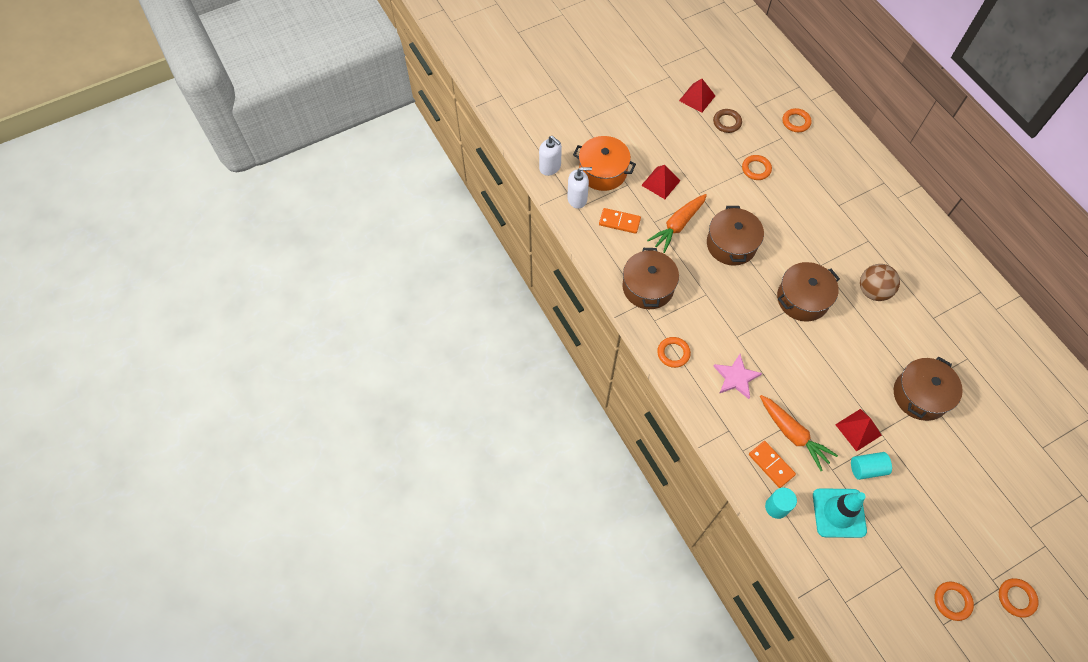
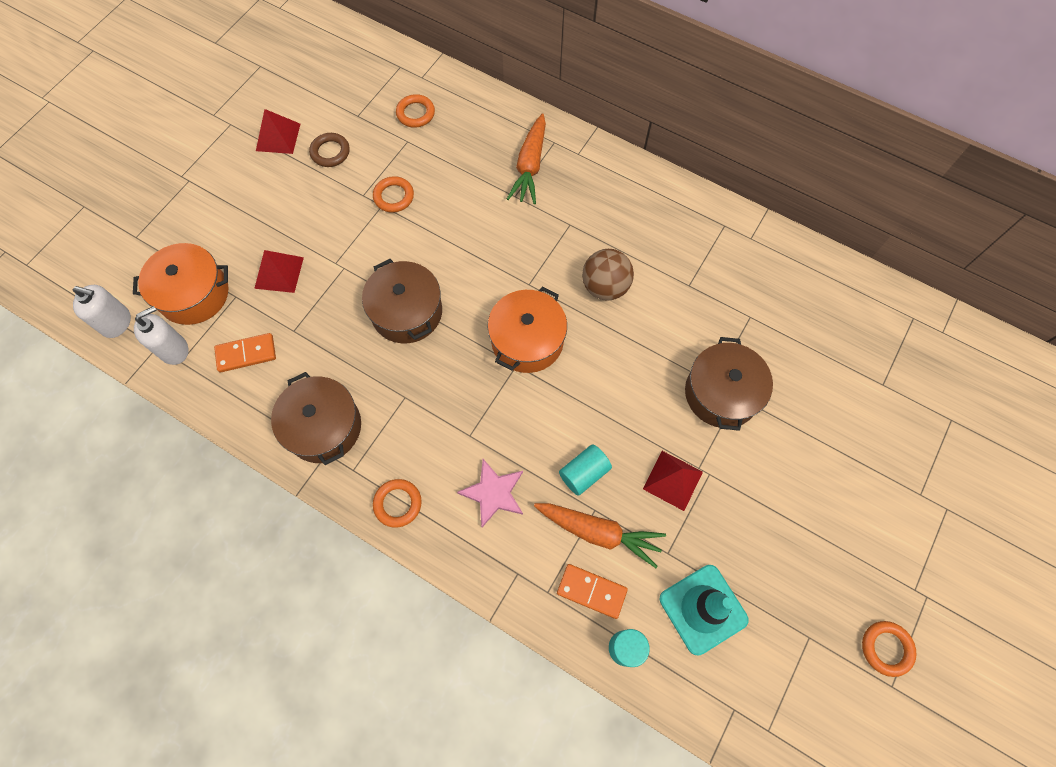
camera: 30 degrees left, 5 degrees up
(677, 225) = (326, 321): orange carrot -> orange carrot (530, 166)
(802, 299) = (527, 340): brown pot -> orange pot
(867, 468) = (707, 527): turquoise cylinder -> turquoise cylinder (584, 473)
(1016, 598) = (951, 598): orange ring -> none

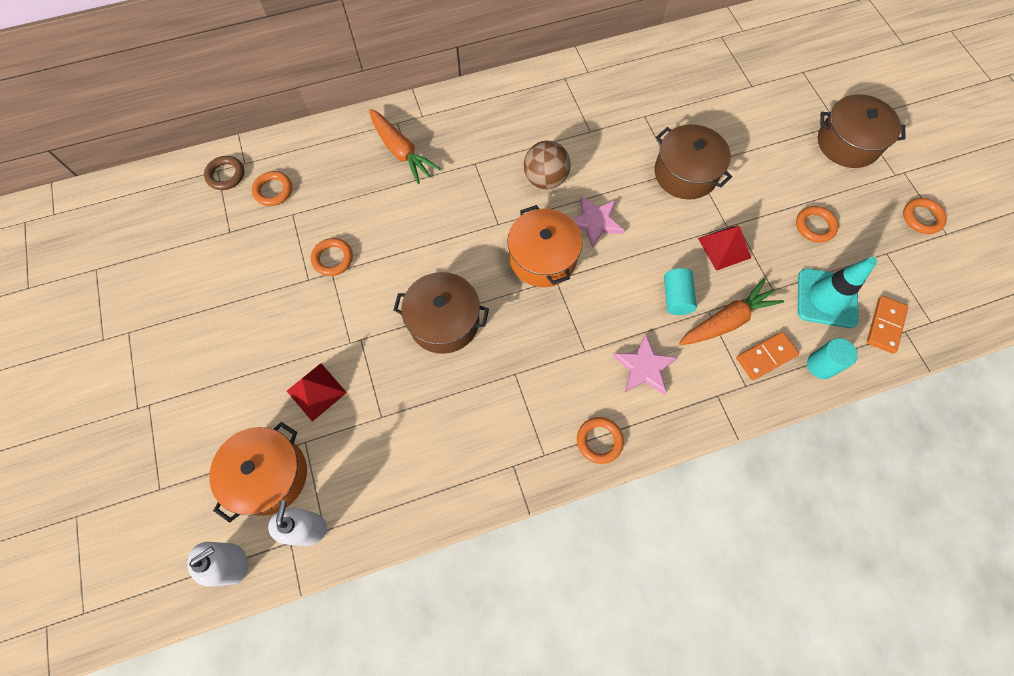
camera: 50 degrees left, 0 degrees up
(246, 354) = (368, 469): orange domino -> orange domino (885, 325)
(278, 137) = (184, 303): red pyramid -> none
(323, 427) = (489, 452): brown pot -> brown pot (848, 143)
(330, 152) = (242, 275): brown ring -> brown ring (226, 175)
(599, 355) = (595, 222): none -> pink star
(774, 547) = (815, 226): none -> orange ring

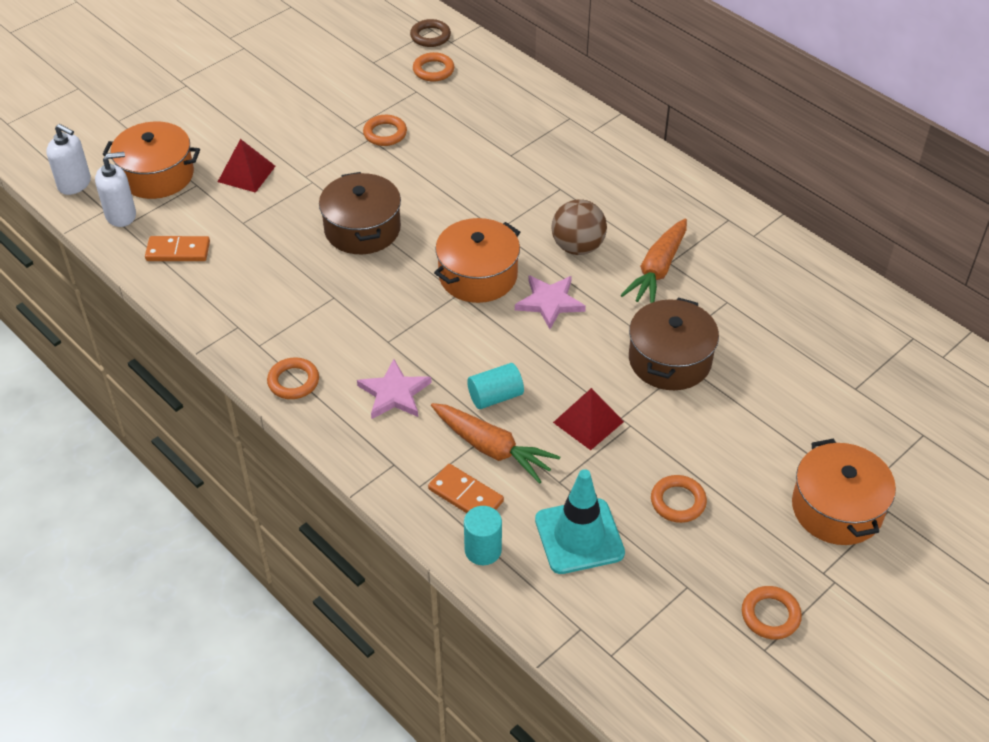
camera: 65 degrees right, 20 degrees down
(401, 152) = (536, 133): orange carrot -> orange carrot (657, 270)
(848, 143) = (837, 508): brown pot -> orange pot
(885, 325) = (576, 605): orange domino -> orange domino (178, 251)

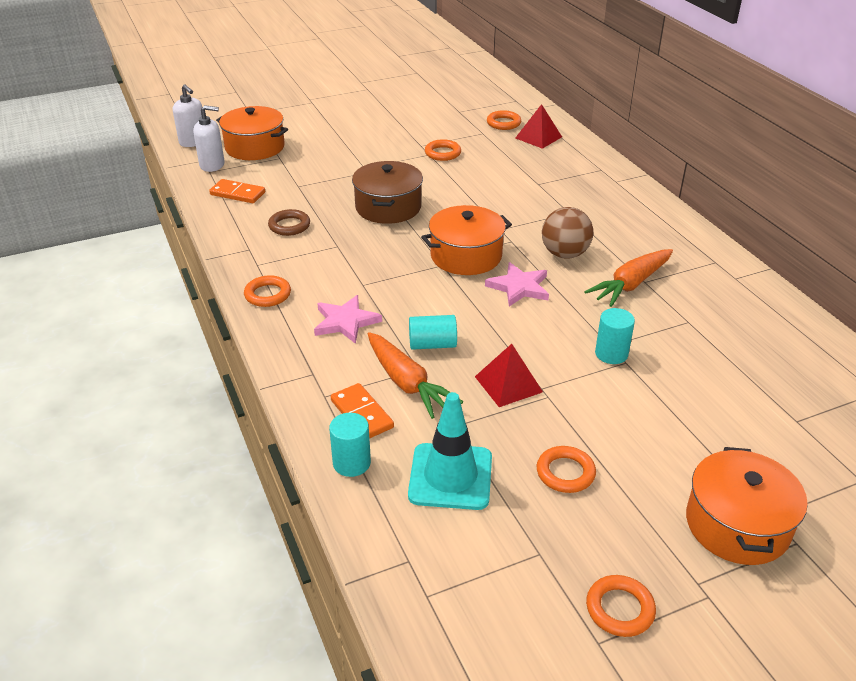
camera: 20 degrees right, 10 degrees down
(246, 173) = (321, 158): red pyramid -> red pyramid (538, 137)
(430, 36) = (512, 104): brown ring -> brown ring (289, 226)
(669, 360) = (611, 354): brown pot -> turquoise cylinder

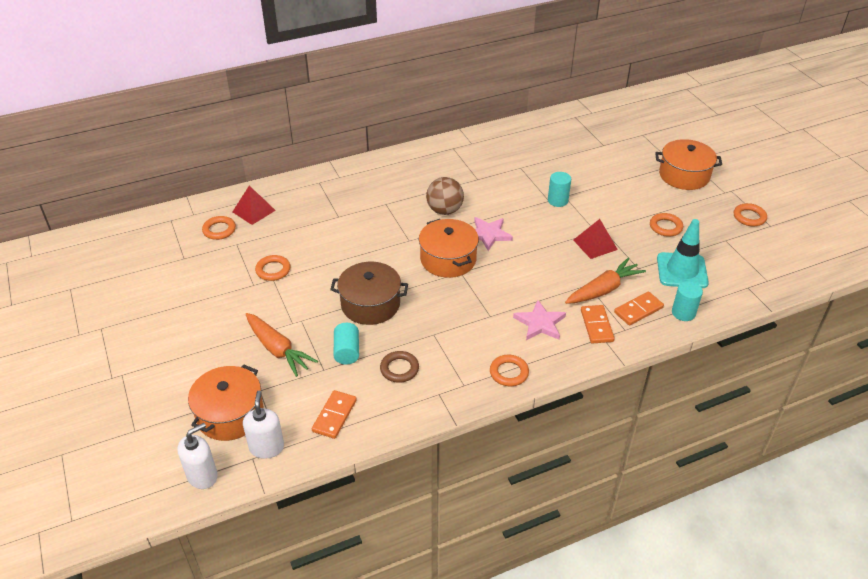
camera: 90 degrees left, 5 degrees up
(335, 370) = (596, 326): none -> orange domino
(432, 344) = (560, 277): turquoise cylinder -> turquoise cylinder (347, 351)
(630, 285) = (482, 185): orange carrot -> orange carrot (278, 349)

